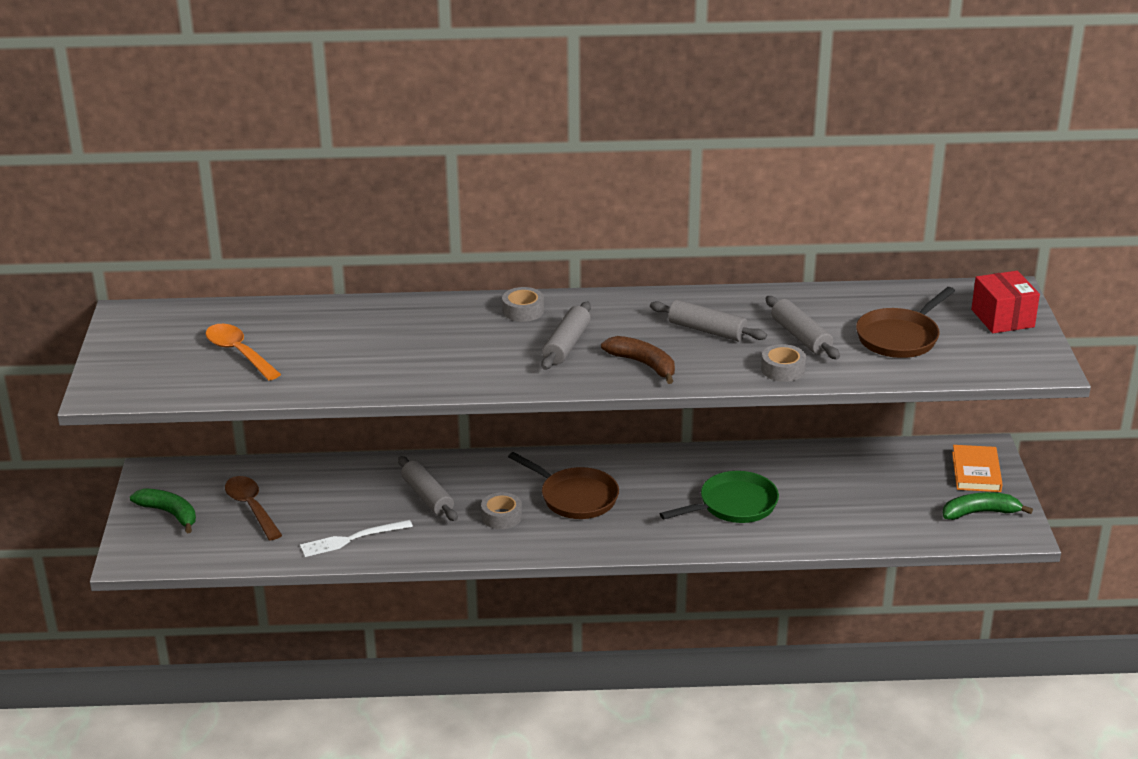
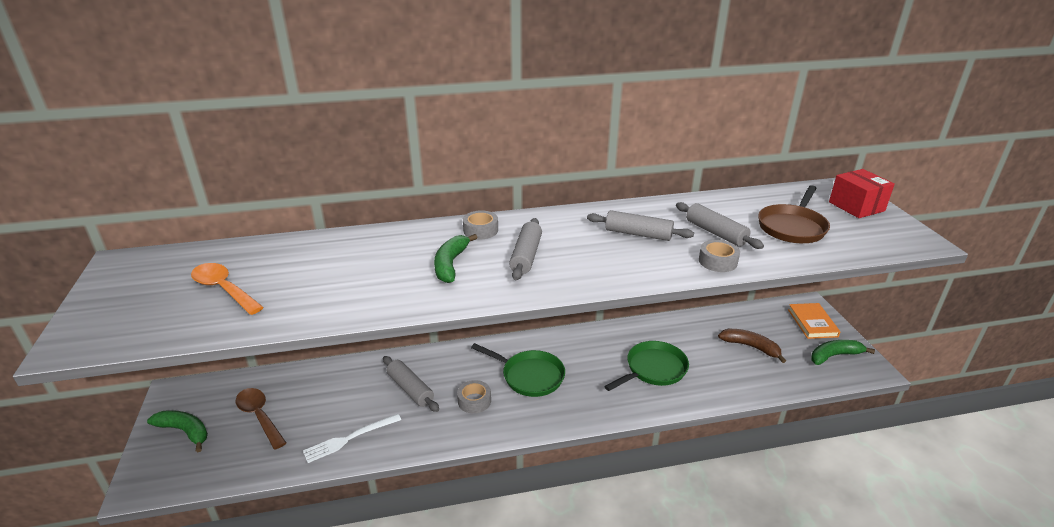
camera: 10 degrees left, 0 degrees up
(480, 347) = (450, 264): none -> green banana
(575, 497) = (529, 376): brown pan -> green pan
(643, 364) = (599, 267): brown banana -> brown banana (751, 347)

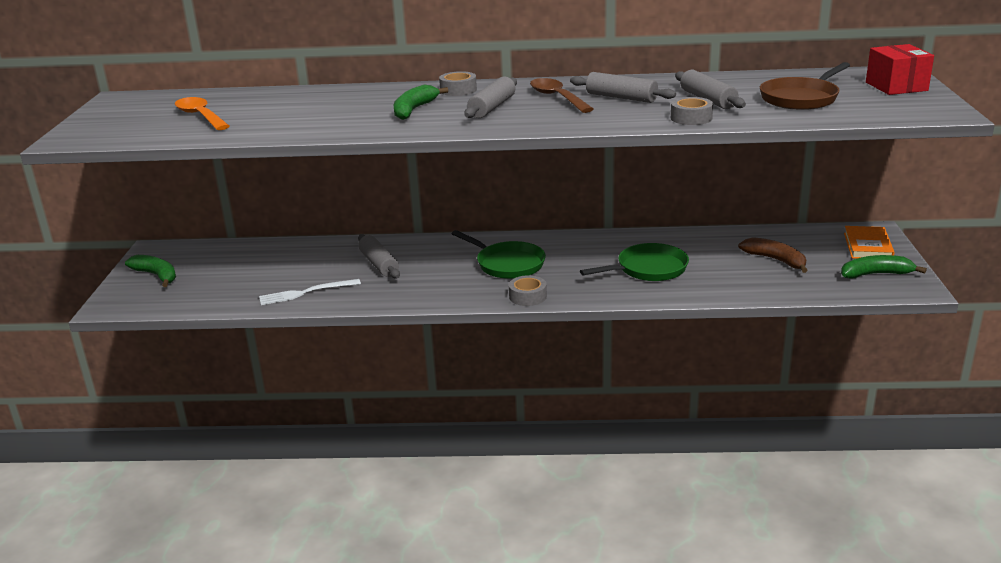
camera: 15 degrees right, 5 degrees down
(259, 416) = (227, 271): brown spoon -> brown spoon (557, 98)
(474, 401) = (440, 277): grey tape -> grey tape (527, 296)

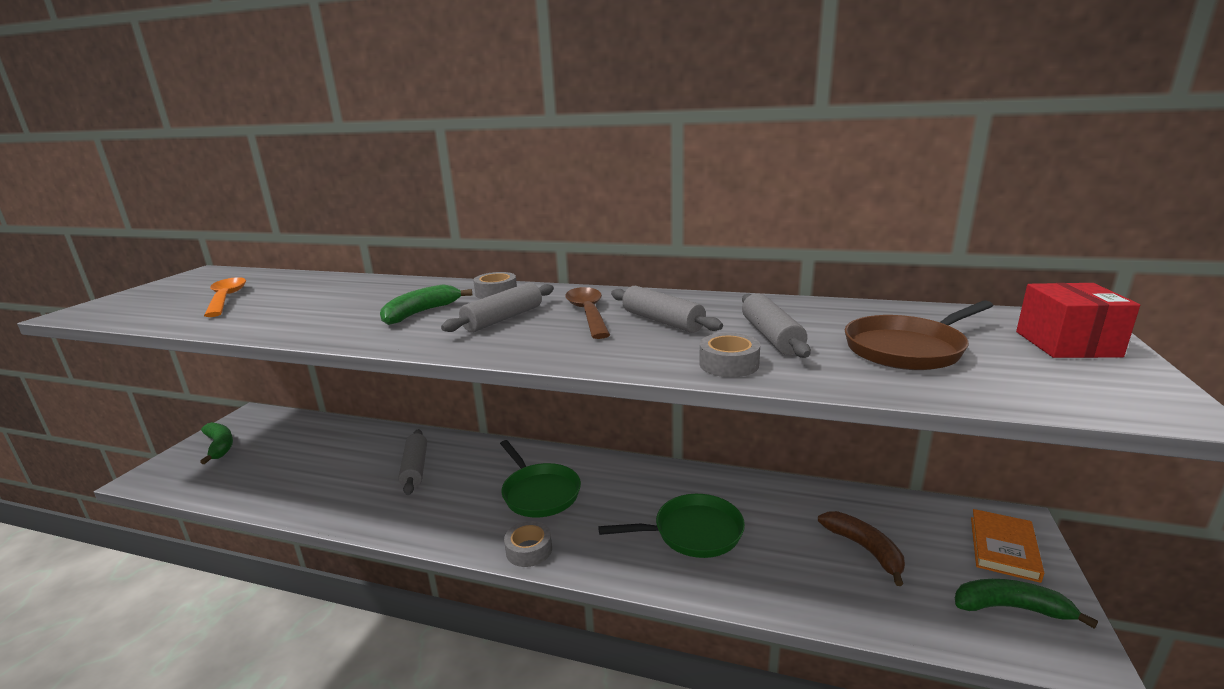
camera: 15 degrees right, 5 degrees down
(306, 292) = (318, 495): white fork -> none

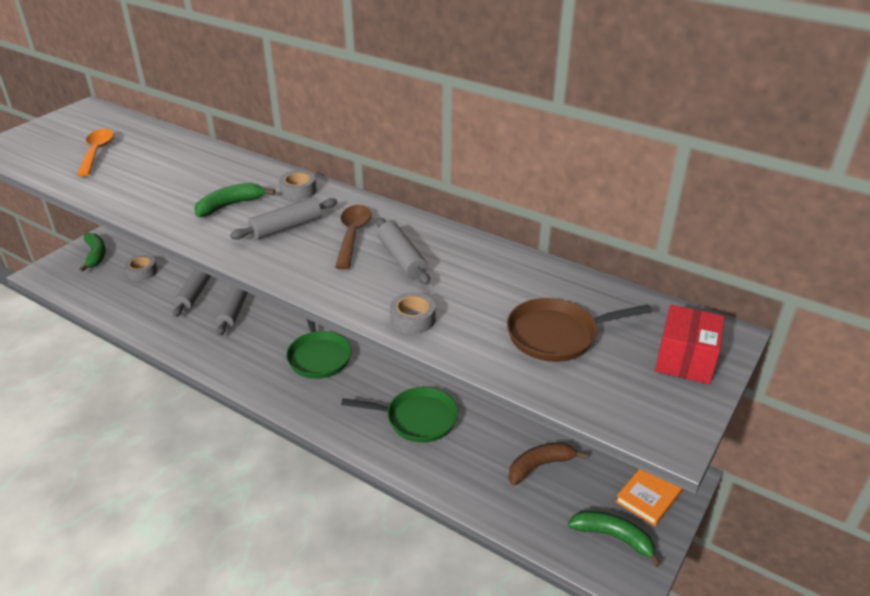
camera: 15 degrees right, 15 degrees up
(529, 550) = (291, 402): grey tape -> grey tape (142, 272)
(771, 336) = (469, 296): grey rolling pin -> grey rolling pin (195, 294)
(864, 549) = (539, 466): brown banana -> brown banana turned 105 degrees counterclockwise

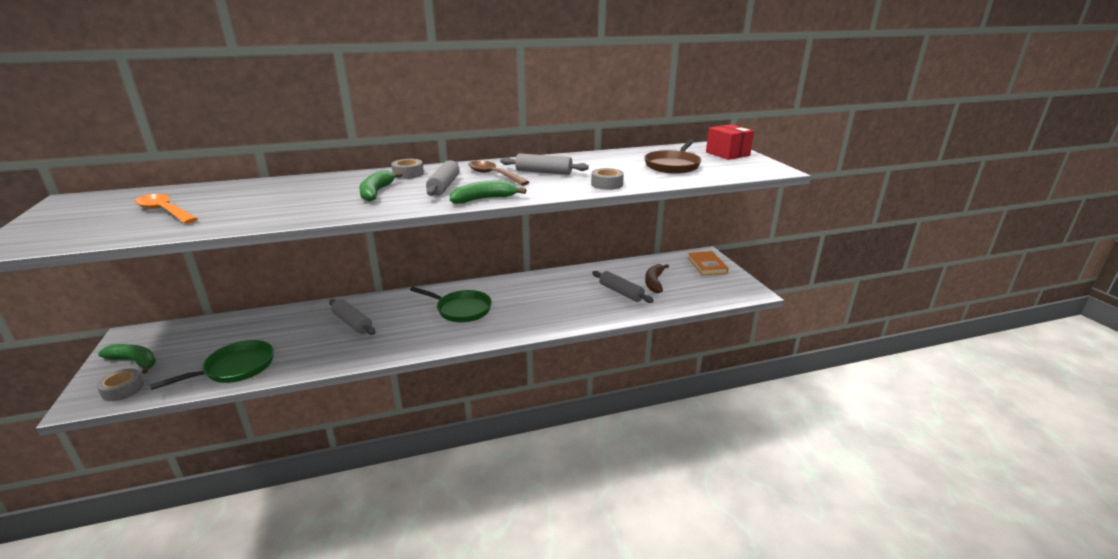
camera: 50 degrees left, 10 degrees down
(142, 272) = (215, 346): grey tape -> grey tape (123, 389)
(195, 294) = (298, 332): grey rolling pin -> grey rolling pin (621, 292)
(417, 419) = (569, 300): green pan -> green pan (235, 368)
(613, 537) = (723, 285): green banana -> green banana (484, 199)

